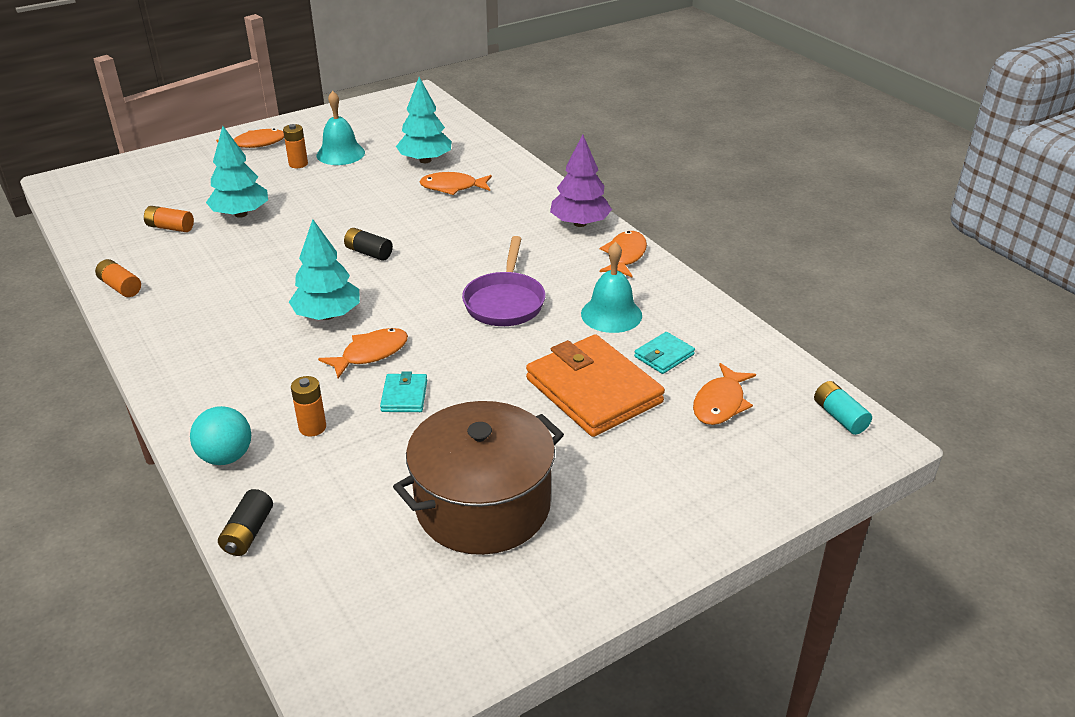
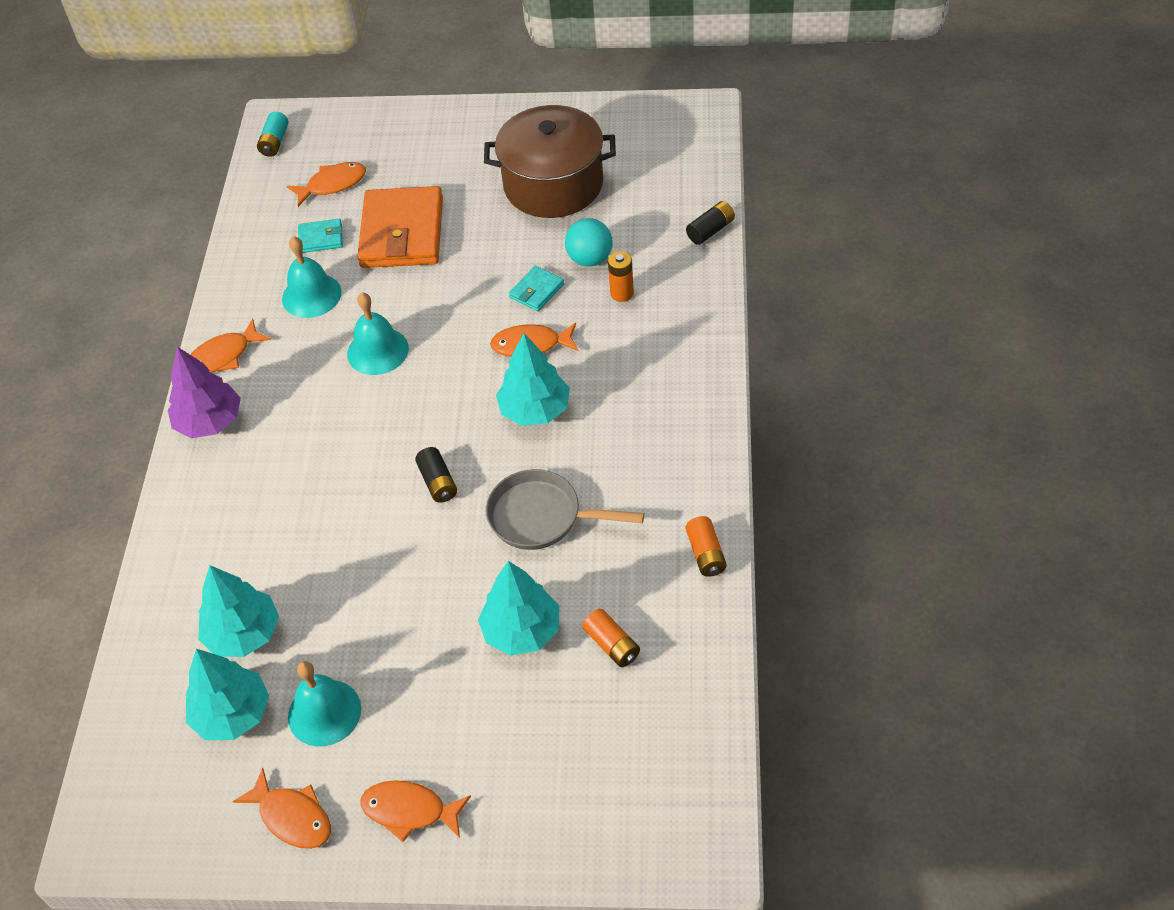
camera: 140 degrees left, 15 degrees up
(226, 457) = (697, 296): turquoise ball -> turquoise ball (590, 259)
(270, 263) = (541, 517): none -> grey pan
(298, 164) = (391, 715): orange battery -> none
(395, 138) = (232, 714): none -> turquoise tree
(452, 187) = (265, 555): orange fish -> orange fish (292, 817)
(505, 302) = (377, 351): purple pan -> turquoise bell

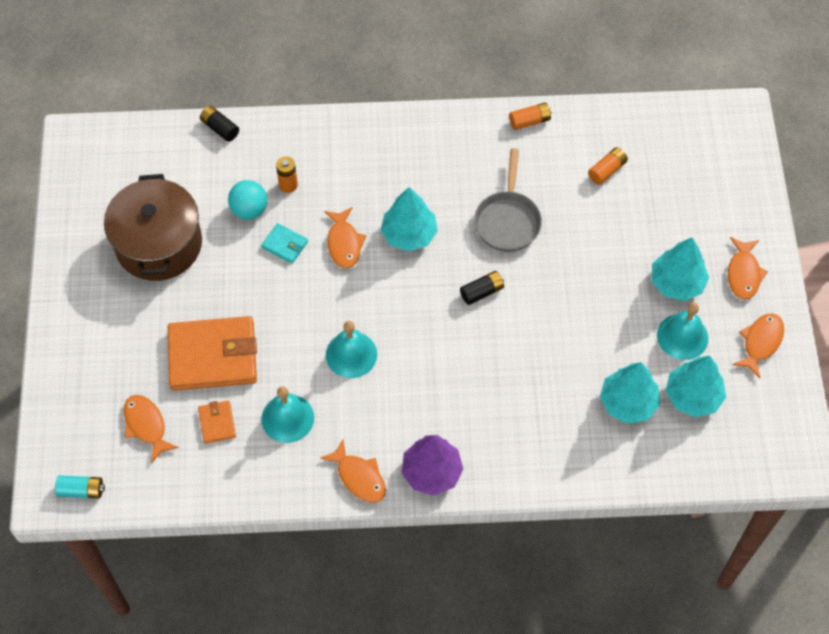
camera: 100 degrees left, 10 degrees up
(321, 238) = (217, 423): turquoise wallet -> orange wallet
(522, 630) = (602, 224): turquoise tree -> turquoise tree (676, 283)

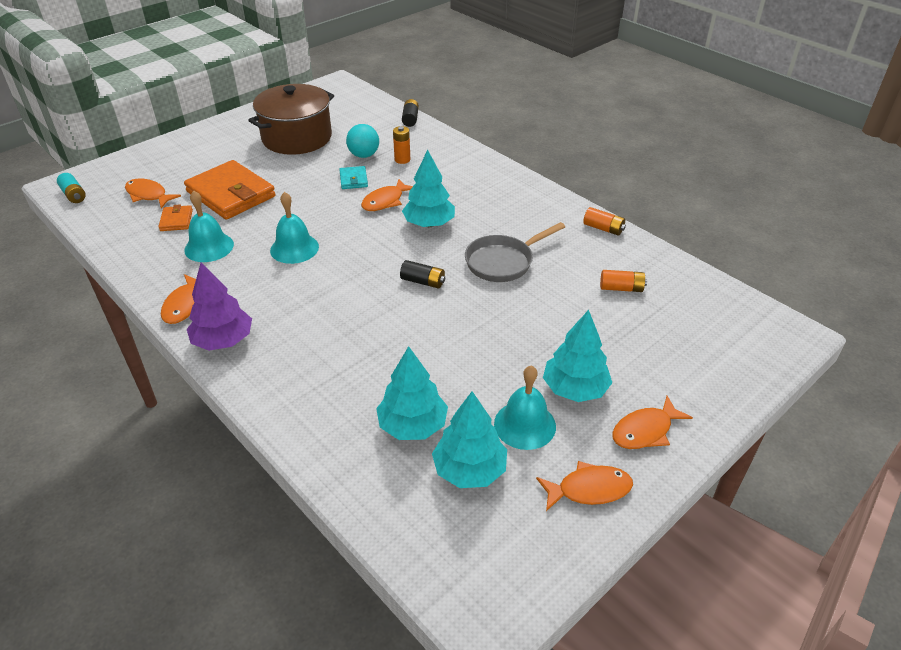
camera: 50 degrees right, 20 degrees down
(146, 425) = (148, 195): orange fish -> orange fish turned 75 degrees counterclockwise
(217, 423) = (176, 220): orange wallet -> orange wallet turned 45 degrees counterclockwise

